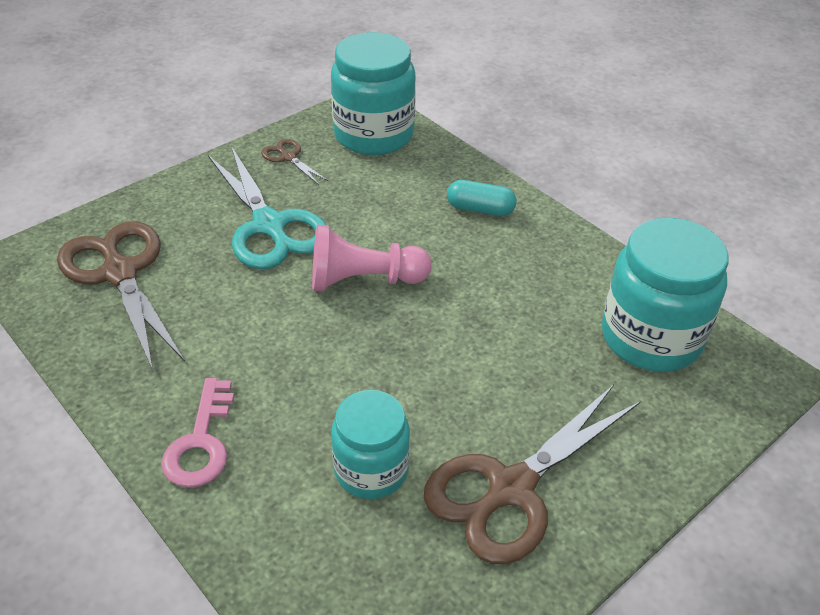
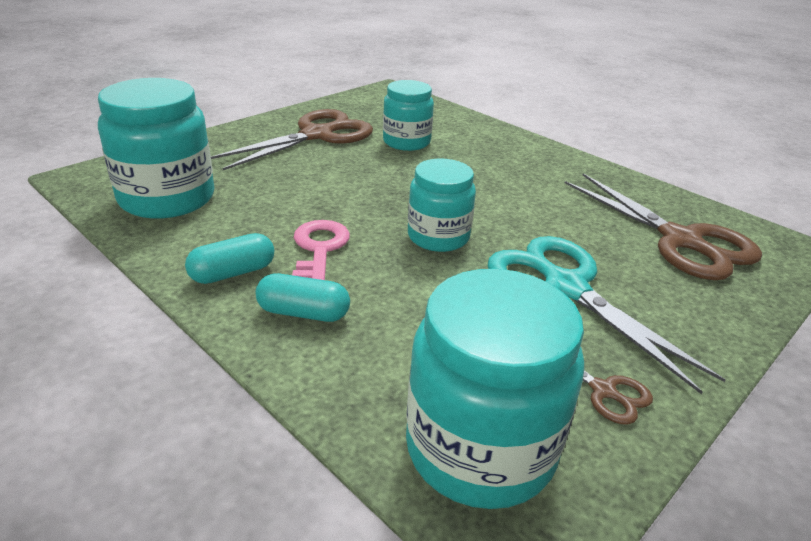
camera: 175 degrees right, 10 degrees down
(201, 442) = (522, 152): pink key -> pink key (319, 250)
(364, 280) = (438, 237): pink pawn -> turquoise jar
(544, 243) = (232, 273): none -> turquoise capsule

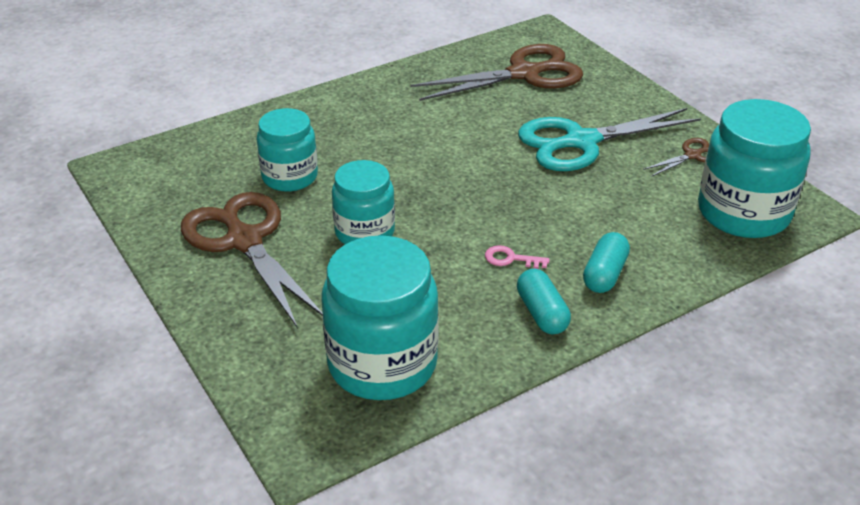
camera: 75 degrees left, 5 degrees up
(319, 250) = (511, 259): pink key -> pink key, size x0.56
(438, 237) = (499, 188): turquoise jar -> turquoise jar (364, 232)

